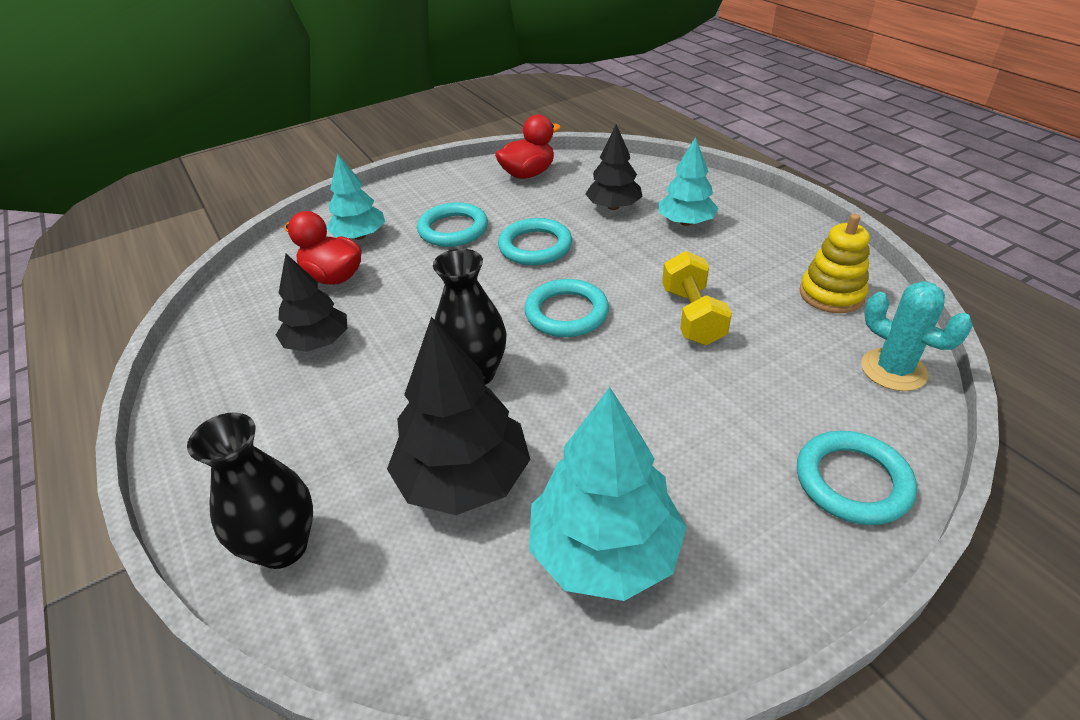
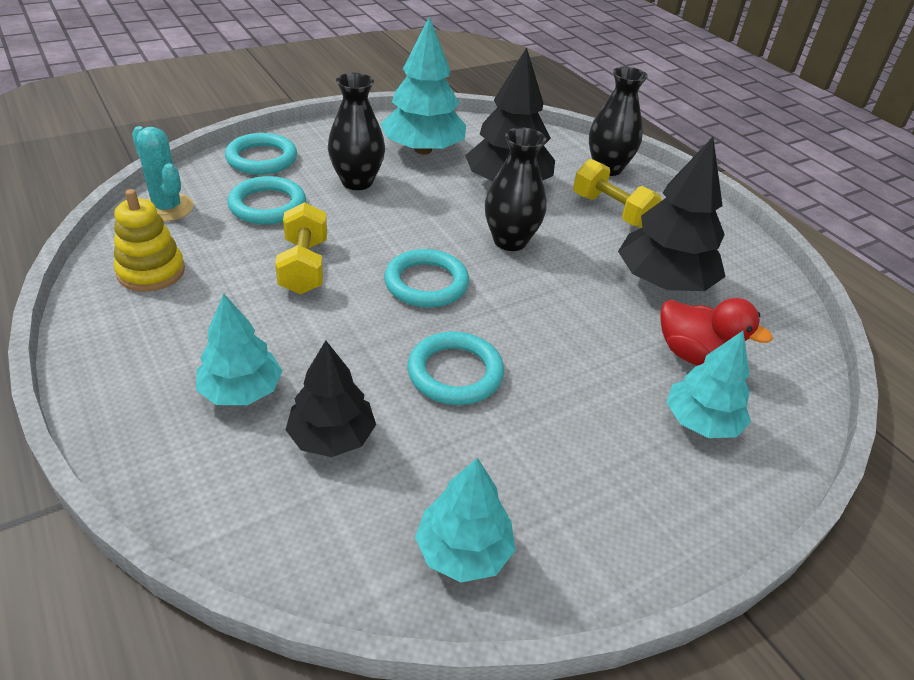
camera: 175 degrees right, 0 degrees up
(318, 342) = (663, 282): black tree -> black tree, size x1.57
(325, 442) = (611, 211): none -> yellow dumbbell
(453, 229) = (571, 418): turquoise ring -> turquoise ring (267, 205)
(528, 174) = (463, 551): red duck -> turquoise tree
(687, 450) = (357, 182): none -> black vase

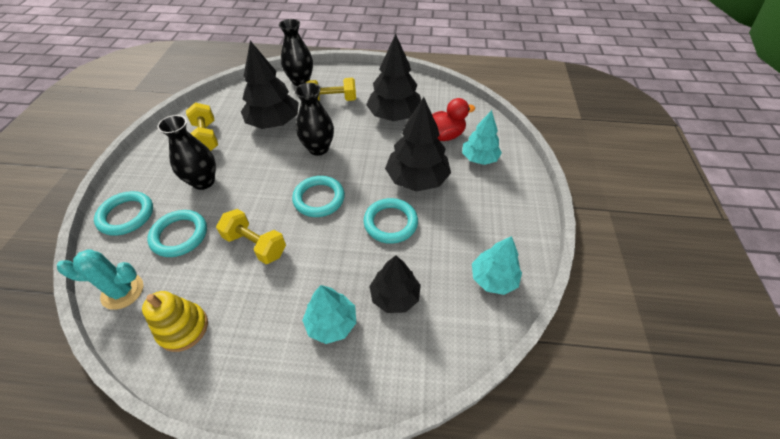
camera: 50 degrees left, 10 degrees up
(423, 150) = (206, 137): turquoise tree -> yellow dumbbell
(568, 364) = (417, 179): none -> black tree

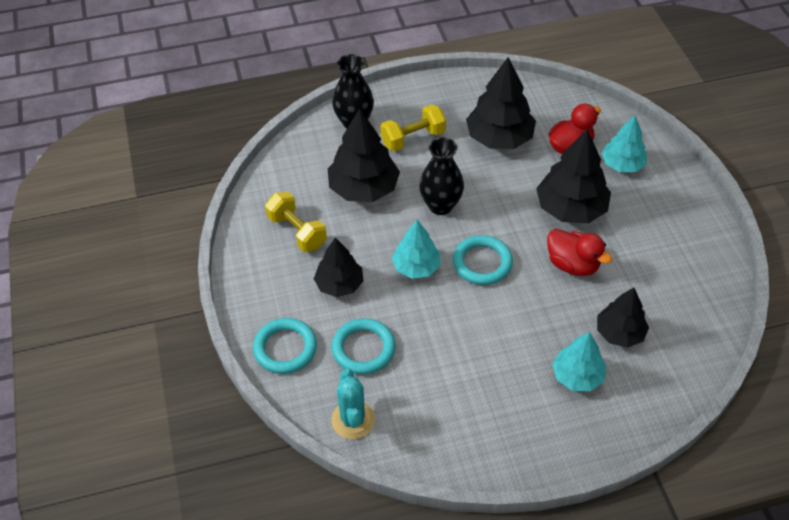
camera: 20 degrees left, 0 degrees up
(122, 291) = (353, 420): turquoise cactus -> turquoise cactus turned 75 degrees counterclockwise
(183, 328) = (442, 429): yellow stacking toy -> none
(203, 181) = (339, 284): black vase -> black tree
(255, 245) = (451, 331): yellow dumbbell -> none
(390, 223) = (572, 264): turquoise ring -> red duck
(493, 278) = (699, 287): turquoise tree -> turquoise tree (416, 267)

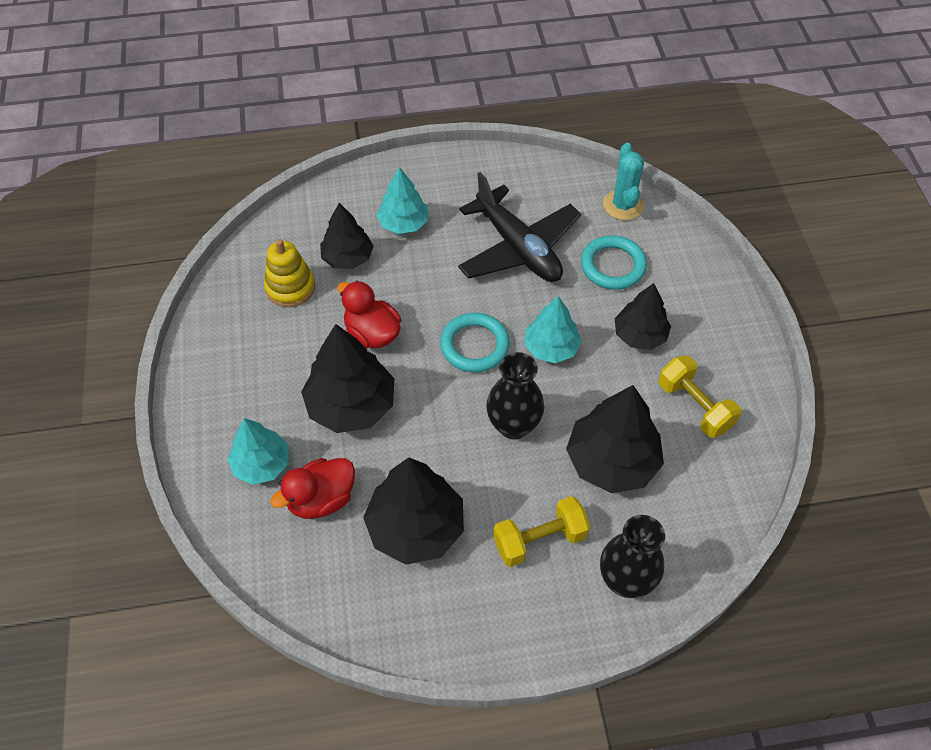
camera: 175 degrees left, 5 degrees up
(285, 348) = (694, 273): turquoise ring -> none
(457, 359) = (518, 248): none -> black plane
(661, 298) = (290, 287): none -> yellow stacking toy

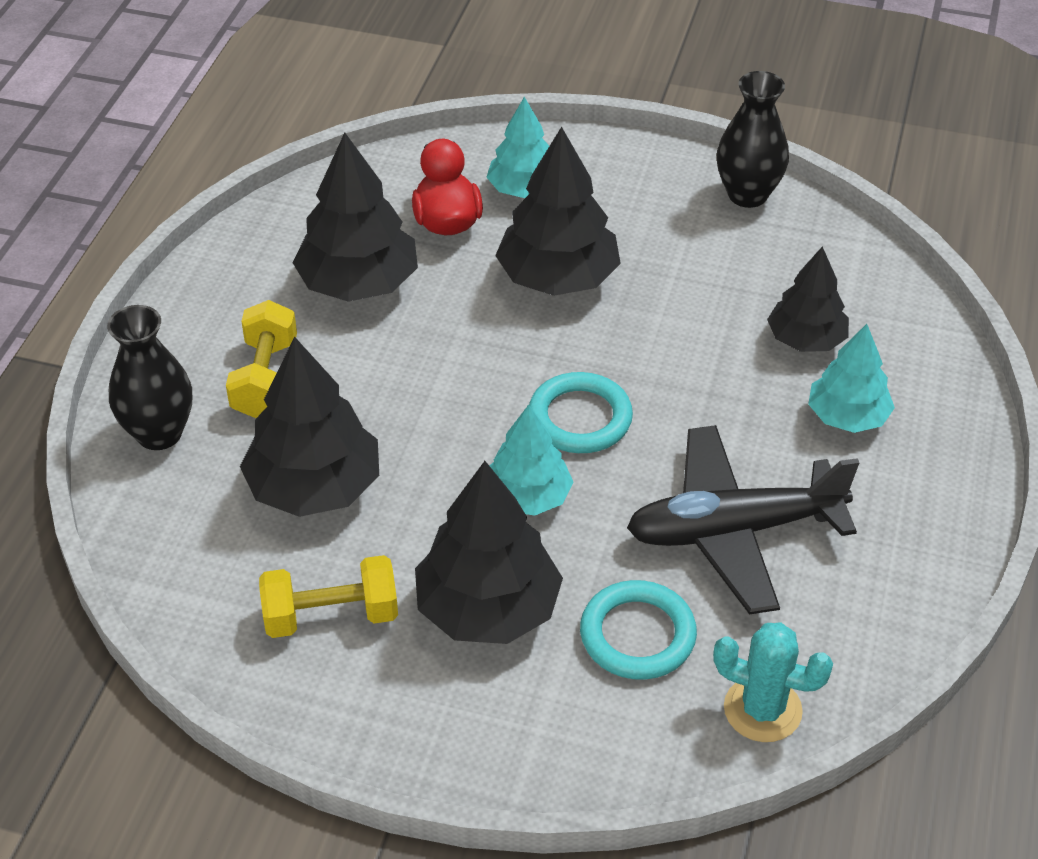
camera: 115 degrees right, 10 degrees down
(290, 287) = (778, 273): yellow stacking toy -> none
(372, 333) = (658, 326): red duck -> none
(513, 425) = (431, 412): black vase -> black vase (747, 195)
(639, 335) = (488, 608): black tree -> black tree, size x1.57

